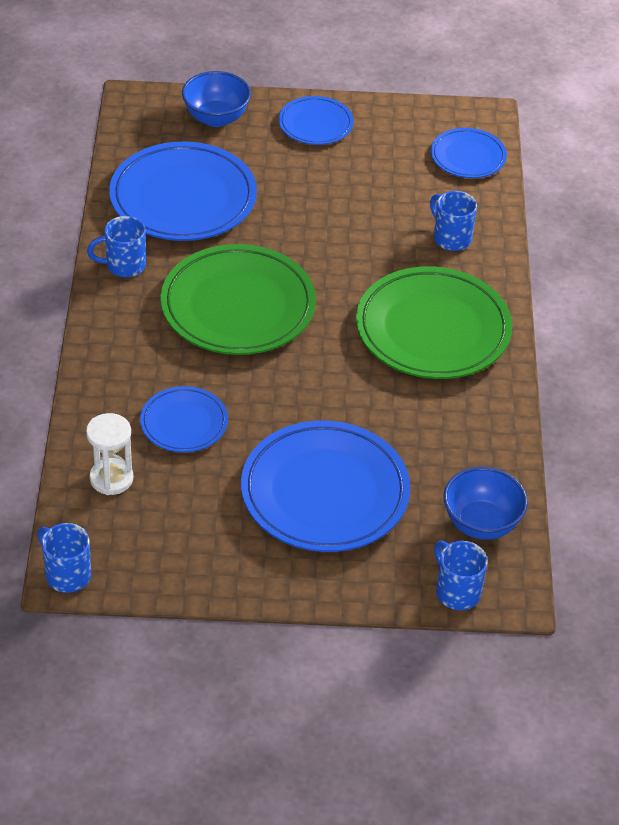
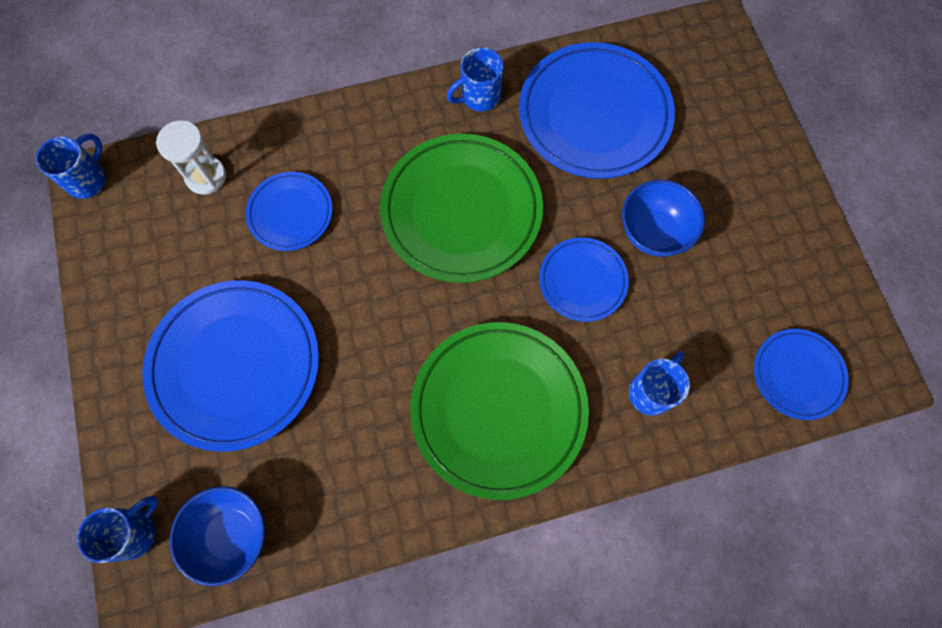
camera: 75 degrees right, 25 degrees up
(124, 265) = (479, 96): blue mug -> blue mug turned 90 degrees counterclockwise
(216, 118) = (729, 105): blue bowl -> blue bowl (653, 232)
(315, 124) = (769, 200): blue plate -> blue plate (582, 281)

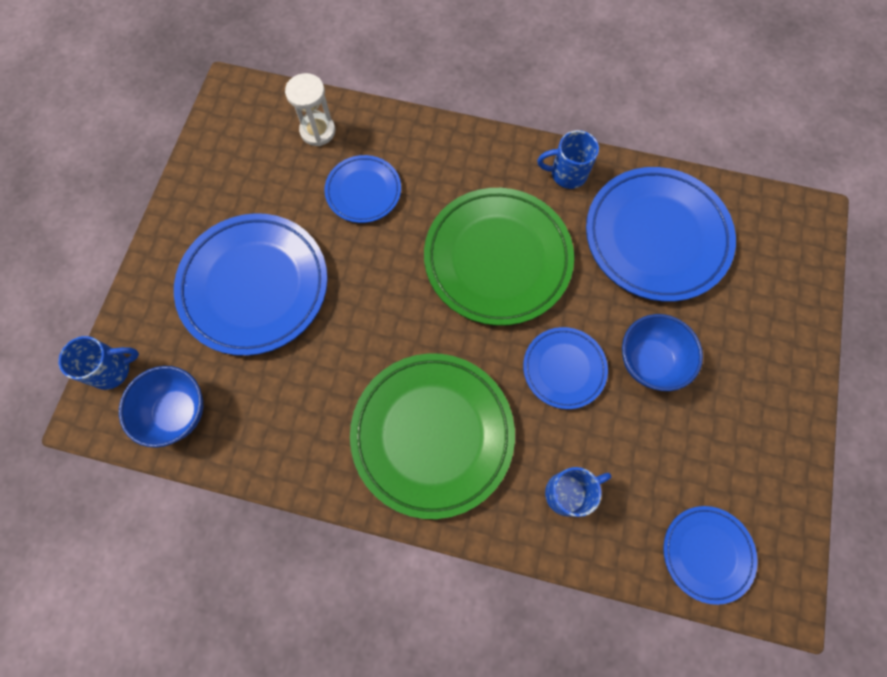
camera: 30 degrees right, 0 degrees up
(88, 179) = (233, 91): blue mug -> none

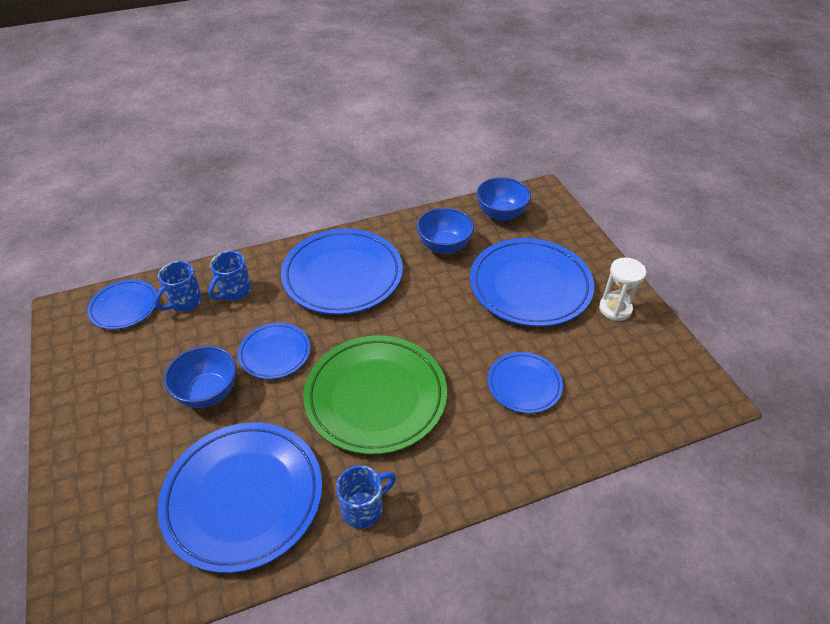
camera: 145 degrees right, 25 degrees down
(112, 369) = (558, 211): blue mug -> blue mug (185, 302)
(287, 404) = (444, 246): none -> blue bowl
(318, 131) = (610, 409): white hourglass -> white hourglass (615, 309)
(432, 434) = (342, 276): green plate -> blue plate

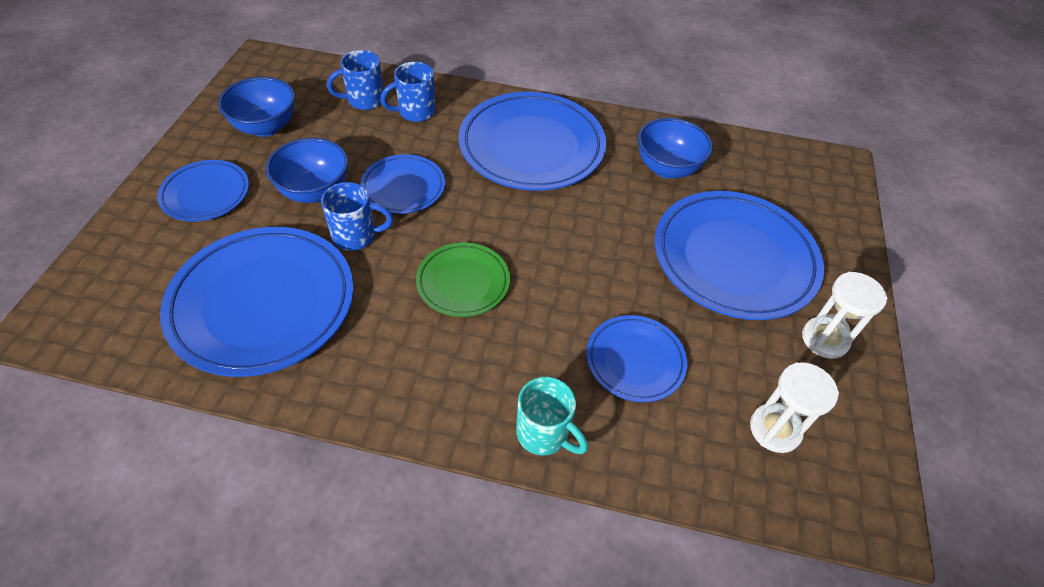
camera: 30 degrees right, 5 degrees up
(124, 307) = (311, 80): blue plate -> blue plate (206, 194)
(364, 508) = (358, 384): blue mug -> blue mug (356, 236)
(376, 397) = (463, 282): green plate -> green plate, size x0.53
(501, 214) = (764, 165): blue bowl -> blue bowl (266, 127)
(508, 464) = (544, 434): none -> turquoise mug
(629, 379) = (775, 429): none -> white hourglass

